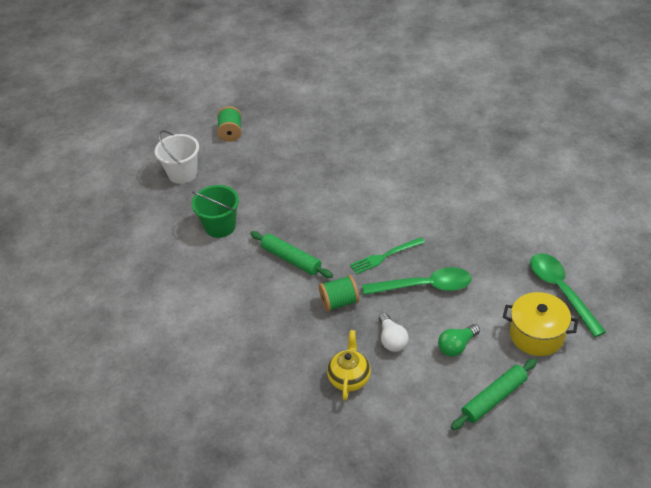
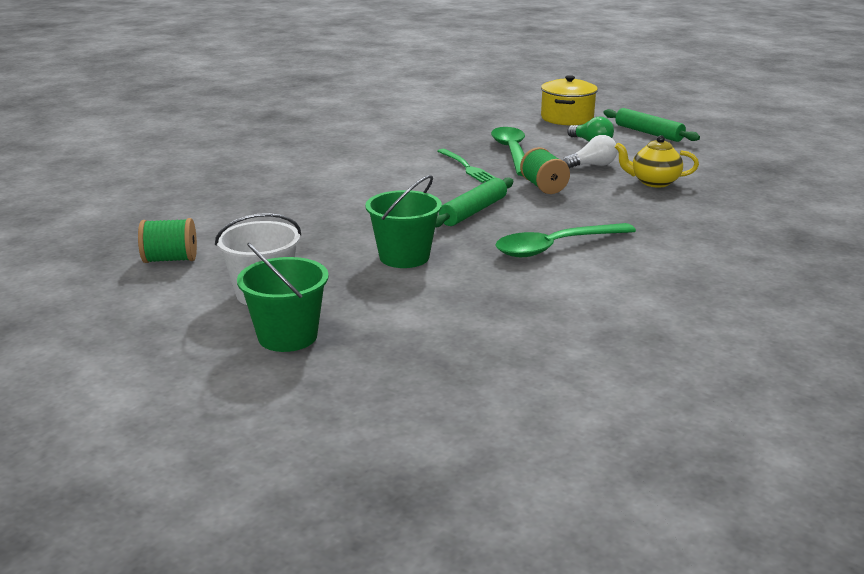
camera: 95 degrees left, 20 degrees down
(134, 188) = (287, 336): none -> green bucket
(561, 291) = (510, 109): green spoon -> green spoon (556, 247)

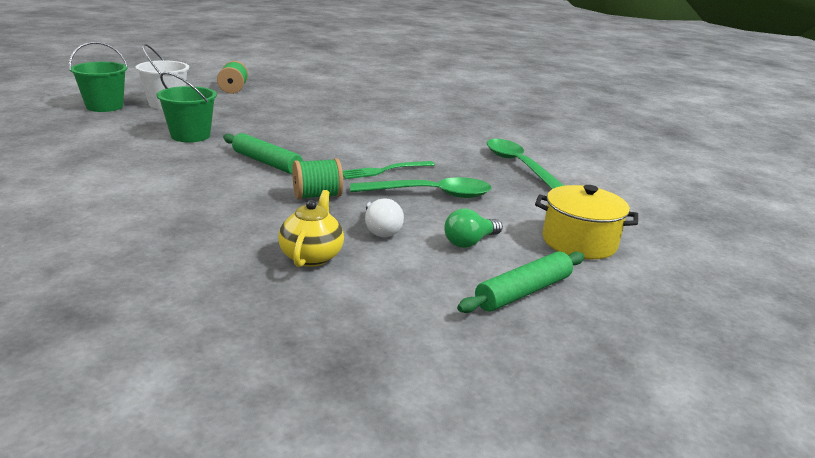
camera: 90 degrees right, 0 degrees up
(556, 247) = (166, 182): green spoon -> green spoon (519, 166)

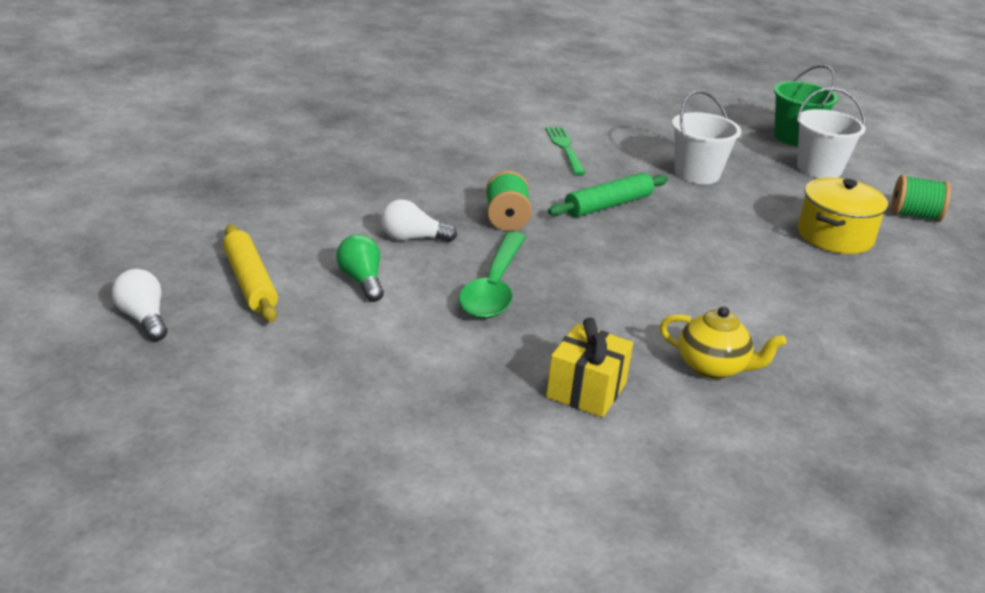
camera: 105 degrees right, 5 degrees up
(190, 136) = (697, 174): green bucket -> white bucket
(311, 256) = (374, 198): yellow teapot -> yellow teapot (713, 368)
(384, 170) = (576, 271): green fork -> green fork (564, 148)
(519, 166) = (586, 390): green spoon -> yellow gift
(523, 292) = (250, 282): green rolling pin -> yellow rolling pin
(579, 242) = (325, 354): yellow pot -> yellow pot (835, 236)
(635, 333) = (143, 318): none -> white light bulb

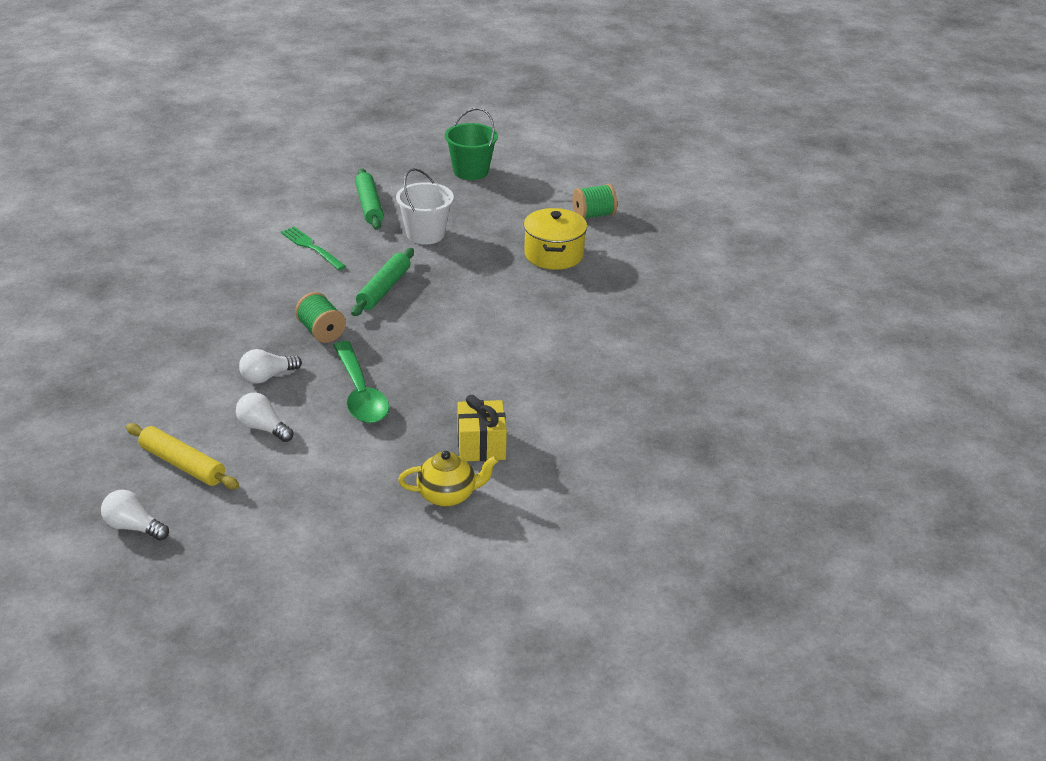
camera: 30 degrees left, 5 degrees up
(361, 281) = (263, 428): green light bulb -> white light bulb
(657, 134) = (369, 206): none -> green rolling pin
(713, 368) = (546, 394): yellow teapot -> yellow teapot (448, 495)
(819, 169) = (506, 196): white bucket -> none

